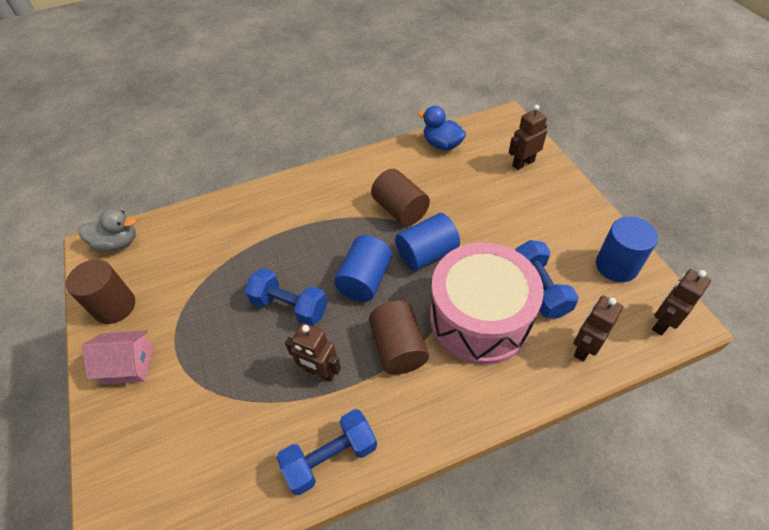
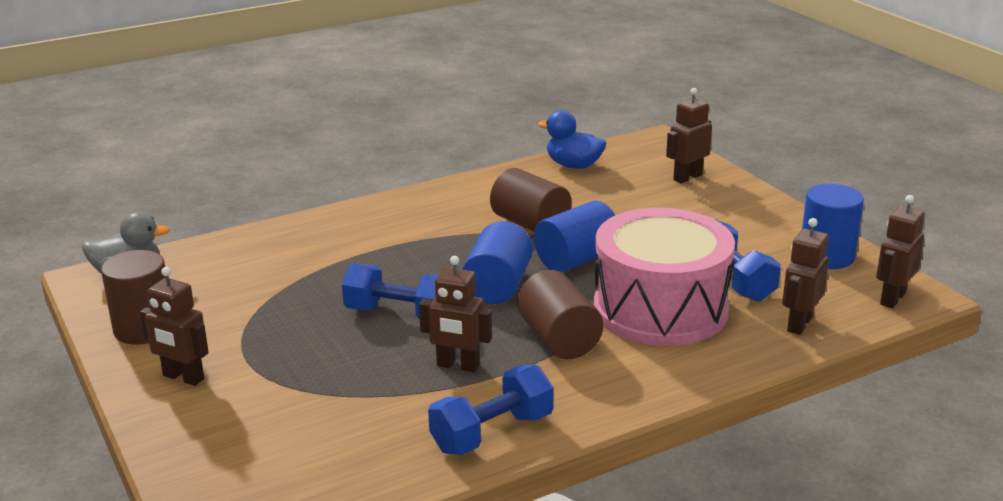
camera: 10 degrees left, 25 degrees down
(128, 365) = (183, 377): pink house -> brown robot

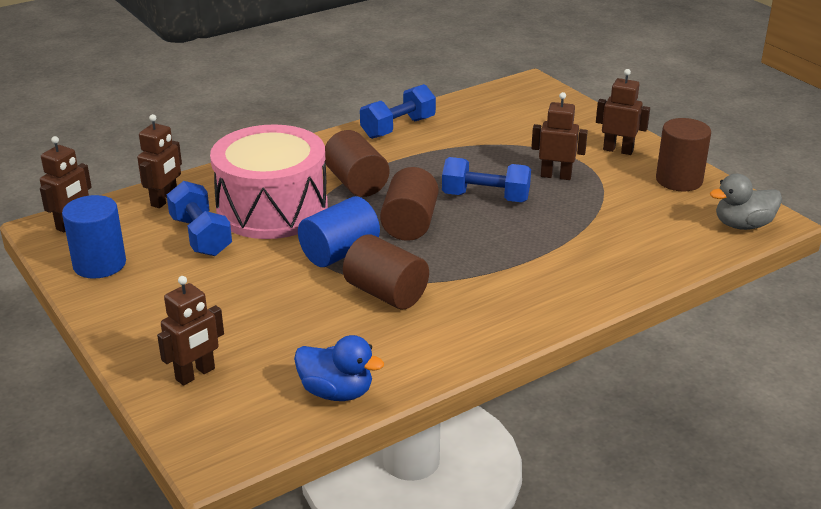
camera: 175 degrees right, 5 degrees up
(458, 366) = (429, 163): brown robot -> brown robot (556, 176)
(498, 286) = (409, 224): blue cylinder -> brown cylinder

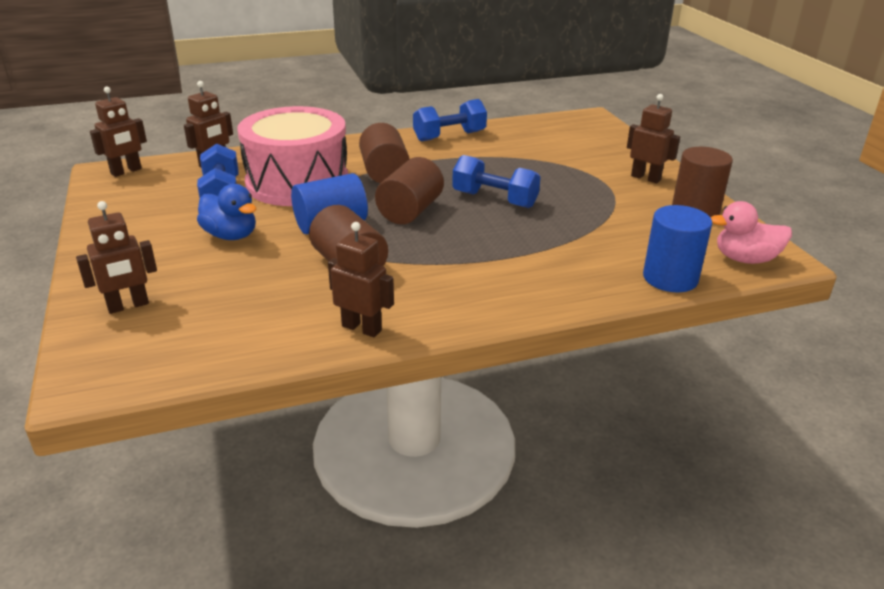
camera: 15 degrees right, 0 degrees up
(99, 264) = (122, 204): blue cylinder -> blue cylinder (670, 278)
(336, 392) = (242, 345): blue duck -> blue duck (231, 235)
(556, 176) = (573, 191): brown robot -> brown robot (362, 328)
(742, 225) = (745, 259): grey duck -> pink duck

